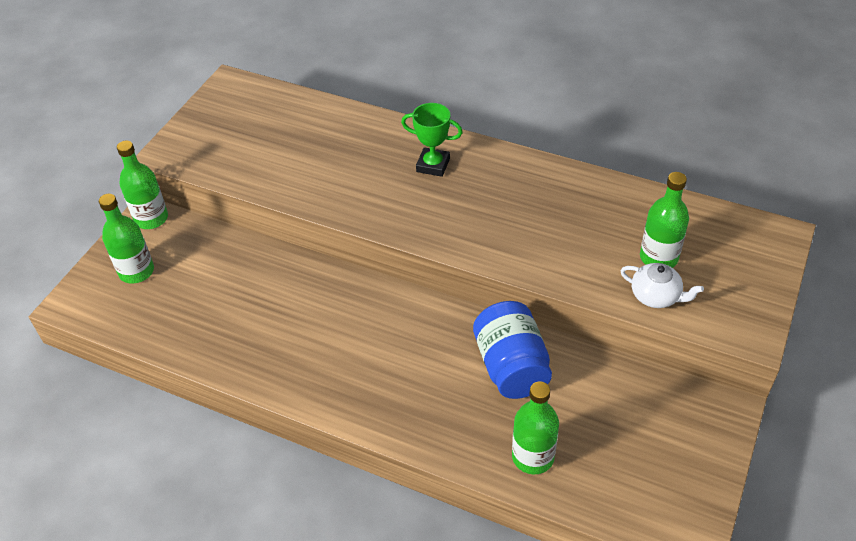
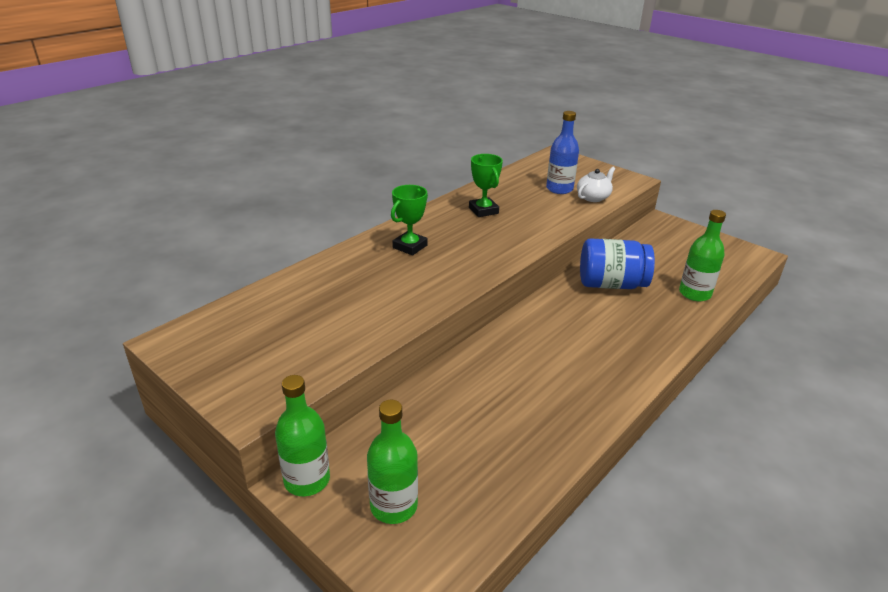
camera: 75 degrees left, 15 degrees down
(548, 200) = (483, 210): none -> green trophy
(658, 257) = (559, 189): green bottle -> blue bottle

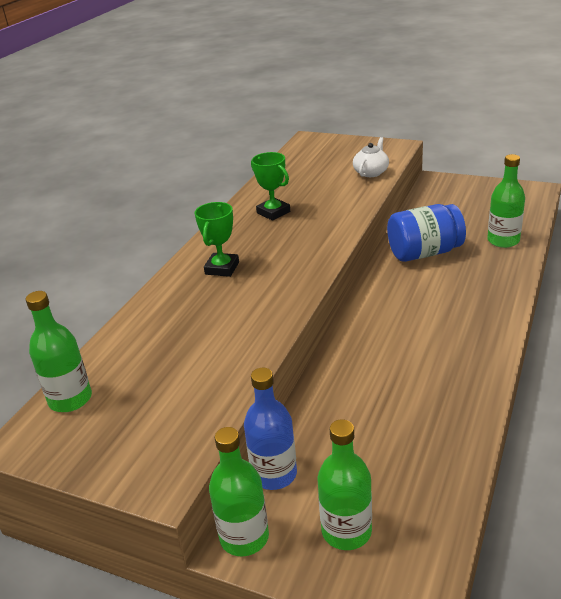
camera: 15 degrees left, 0 degrees up
(224, 318) = (70, 399): none -> green bottle
(559, 189) = (334, 172): blue bottle -> blue bottle (274, 474)

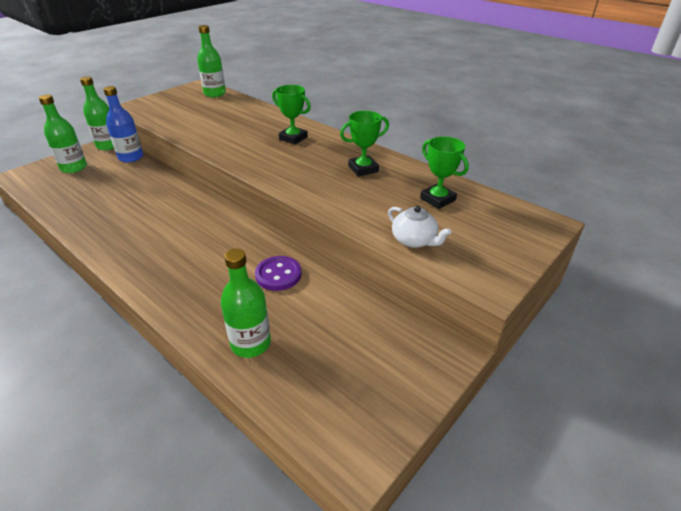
camera: 105 degrees right, 5 degrees up
(305, 174) = (437, 199): none -> green trophy
(424, 253) = (278, 275): blue jar -> purple button

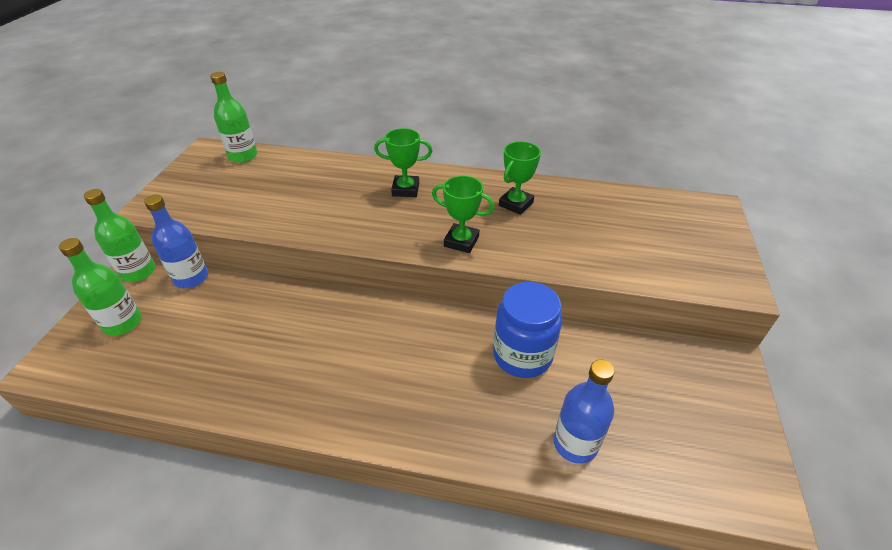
camera: 30 degrees left, 5 degrees up
(251, 343) = (575, 443): green bottle -> blue bottle
(278, 275) = (522, 355): purple button -> blue jar
(414, 240) = (641, 267): white teapot -> none
(437, 199) = (614, 215): green trophy -> green trophy (461, 241)

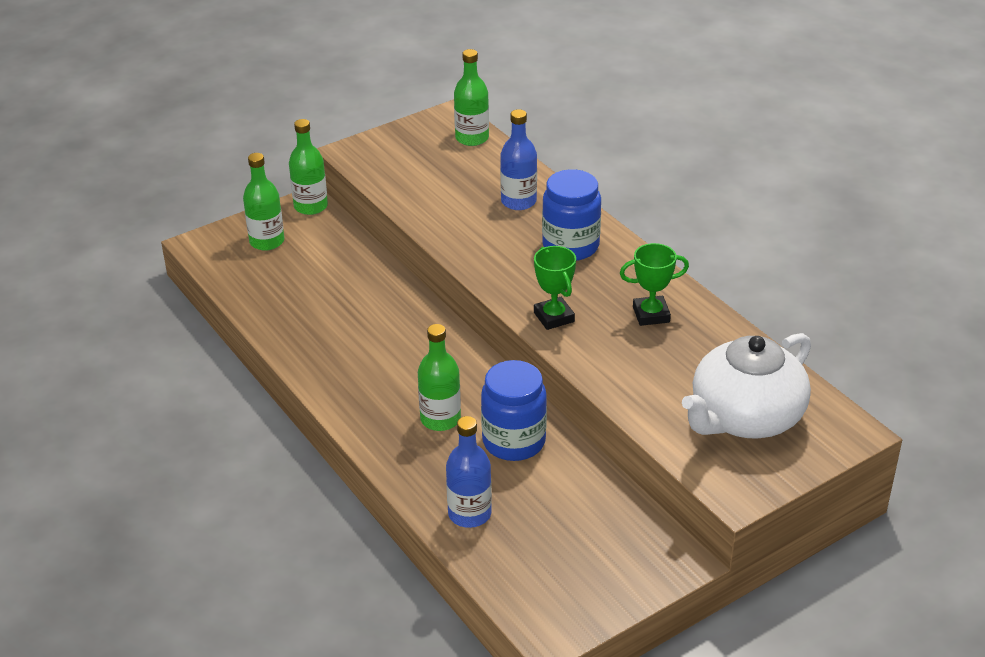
camera: 45 degrees right, 5 degrees down
(191, 278) = (342, 233): blue bottle -> blue bottle (518, 201)
(405, 189) = (570, 246): green trophy -> blue jar
(450, 377) = (440, 419): none -> green bottle
(661, 234) = (745, 418): none -> white teapot

